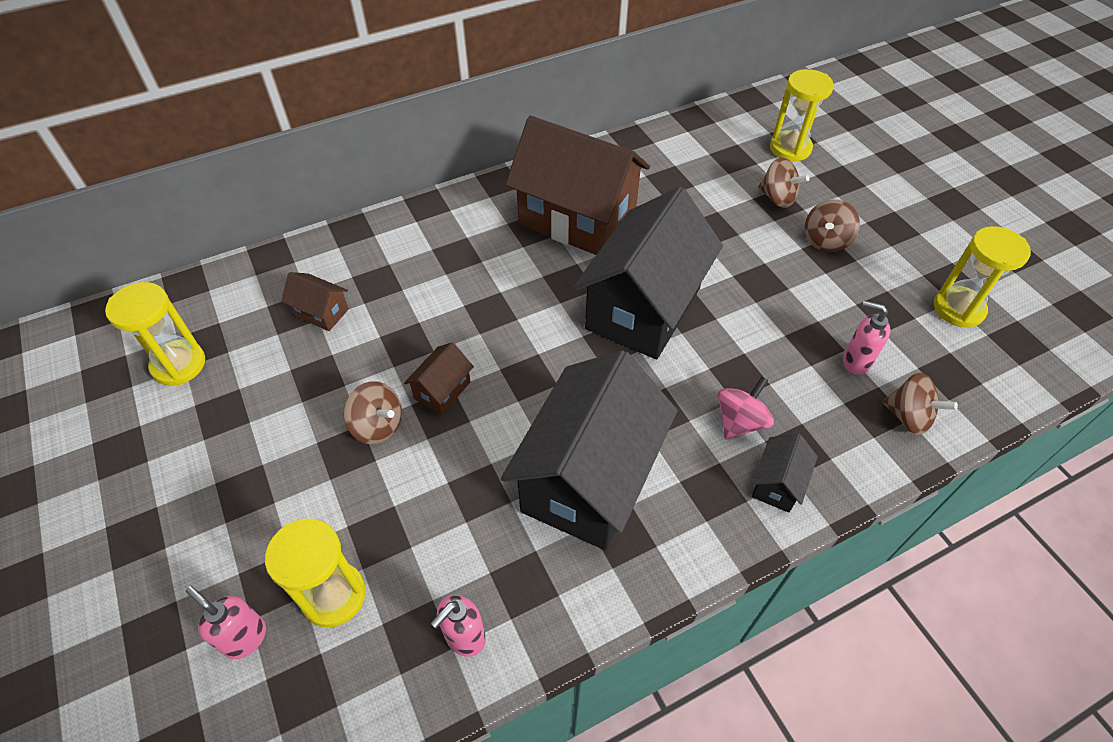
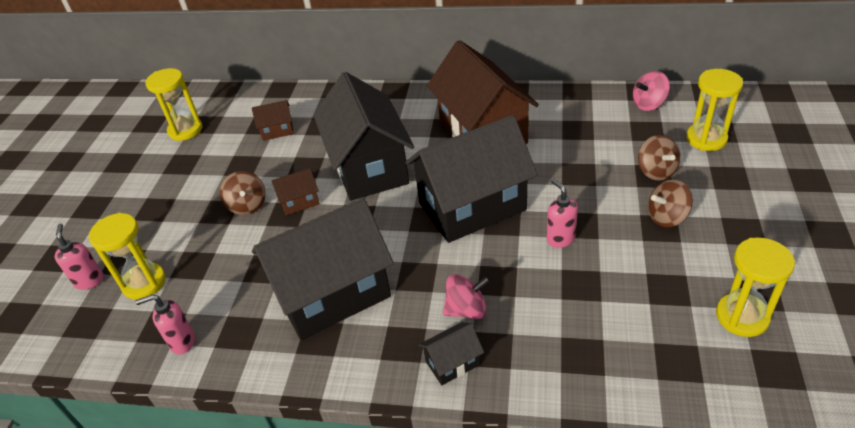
camera: 40 degrees right, 10 degrees down
(321, 312) = (277, 130): brown house -> brown house turned 75 degrees counterclockwise
(487, 311) = (369, 167): none -> black house
(711, 129) = (649, 104): none -> pink spinning top
(855, 361) = (601, 313): pink soap dispenser -> pink soap dispenser (560, 239)
(908, 417) = (606, 373): brown spinning top -> none

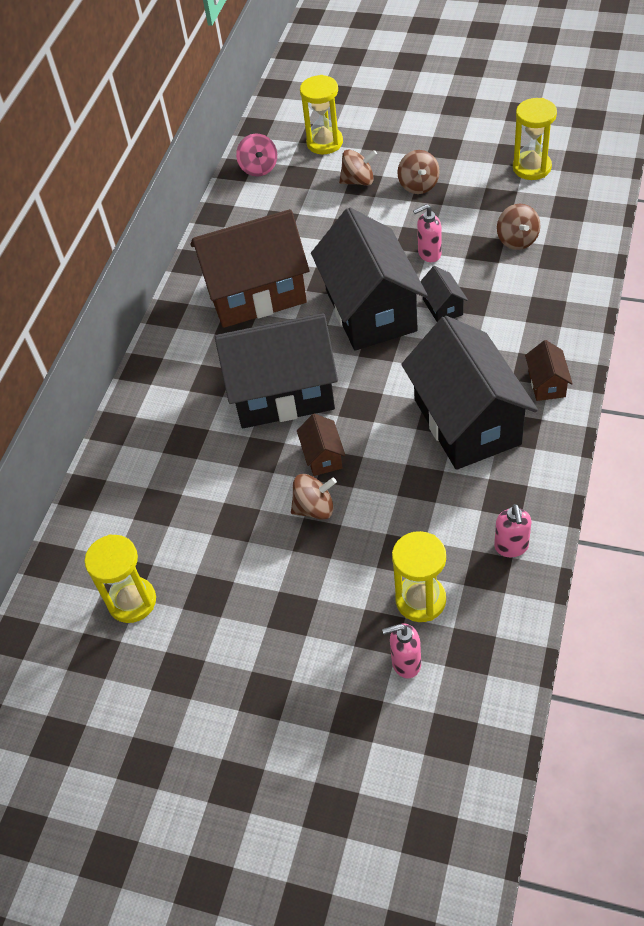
camera: 80 degrees left, 10 degrees up
(277, 130) = (177, 488): brown house -> brown house (546, 384)
(452, 363) = (558, 336): black house -> black house (442, 307)
(466, 310) = (501, 323): pink spinning top -> none
(602, 312) = (517, 240): none -> brown spinning top

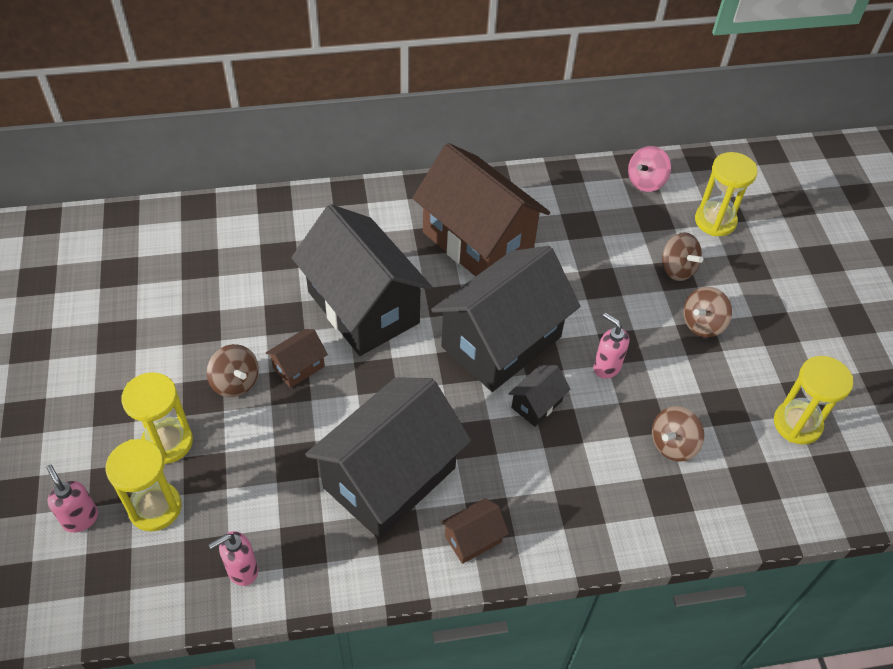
camera: 55 degrees right, 0 degrees up
(132, 601) = (95, 285): yellow hourglass -> yellow hourglass (167, 442)

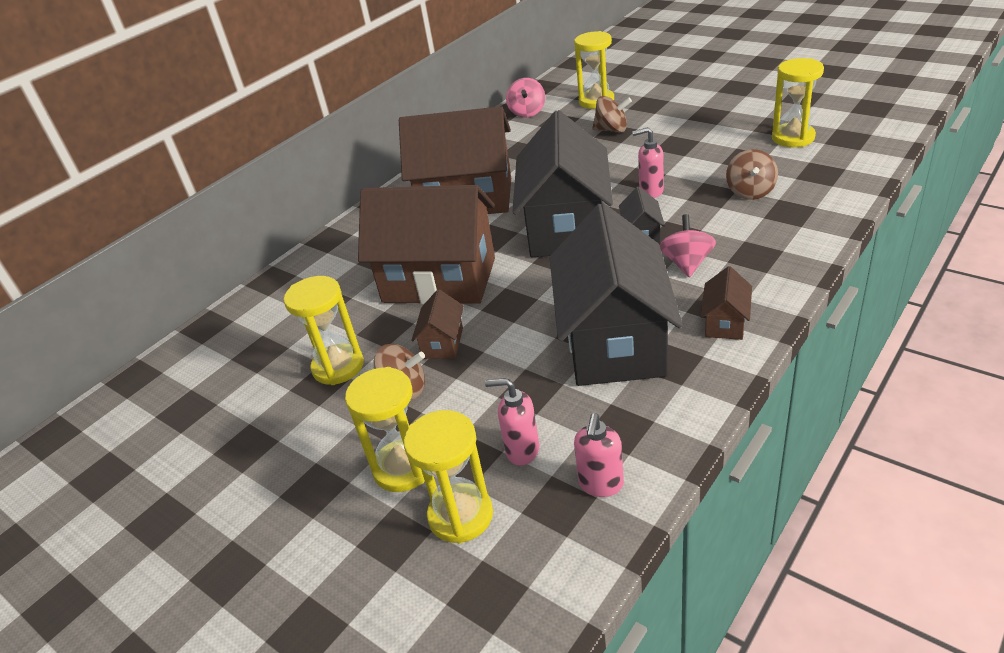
camera: 35 degrees left, 15 degrees down
(80, 518) = (401, 585): pink soap dispenser -> pink soap dispenser (521, 450)
(224, 323) = (338, 367): none -> yellow hourglass
(363, 307) = (439, 280): black house -> brown house
(526, 463) = (687, 263): none -> pink spinning top
(702, 324) = (668, 139): brown spinning top -> none

